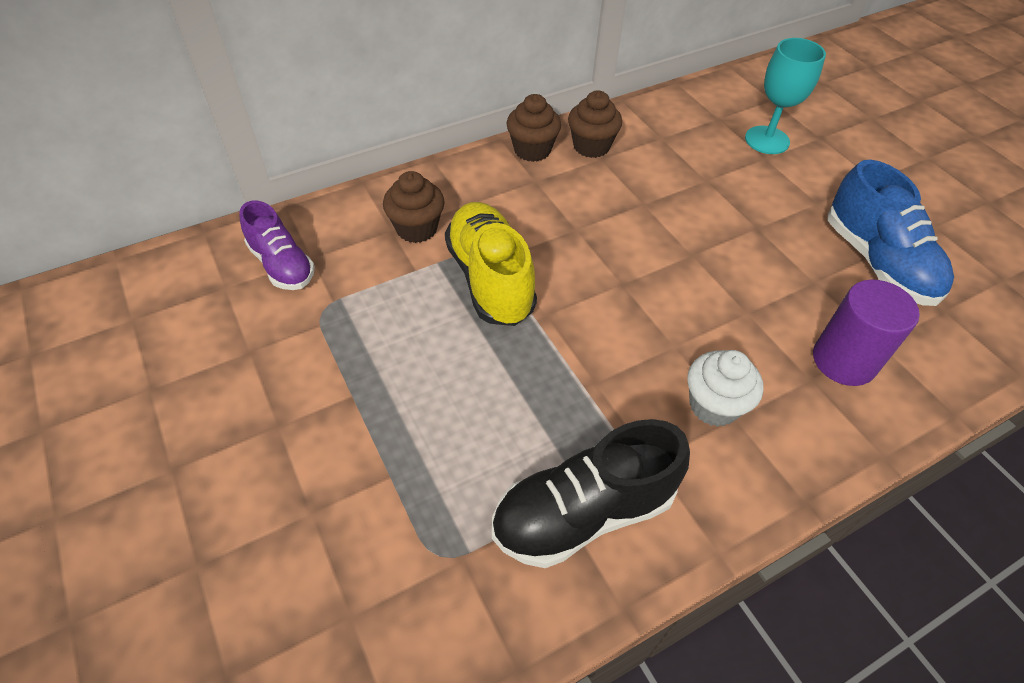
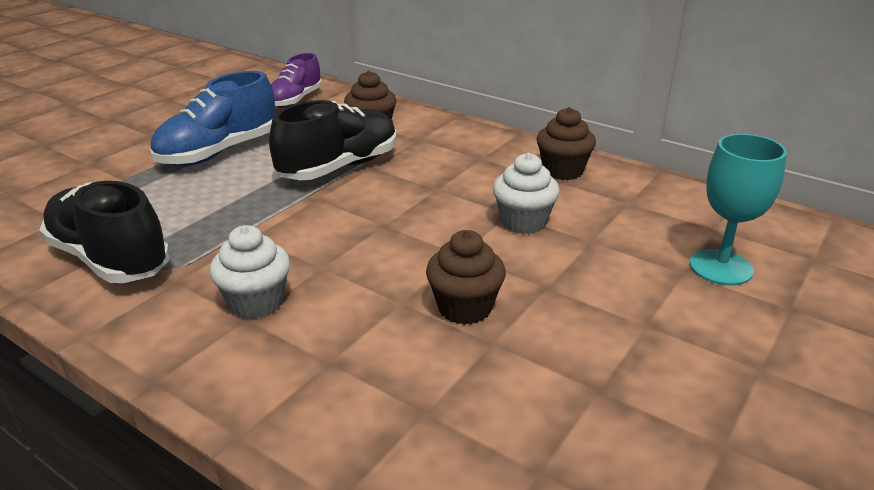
camera: 65 degrees right, 20 degrees down
(490, 279) = (339, 167): yellow shoe -> black shoe
(532, 150) = (521, 147): brown cupcake -> brown cupcake (464, 308)
(662, 202) = (523, 222): none -> white cupcake
(844, 360) = (373, 383): purple cylinder -> none
(877, 262) = (579, 391): blue shoe -> blue shoe (219, 152)

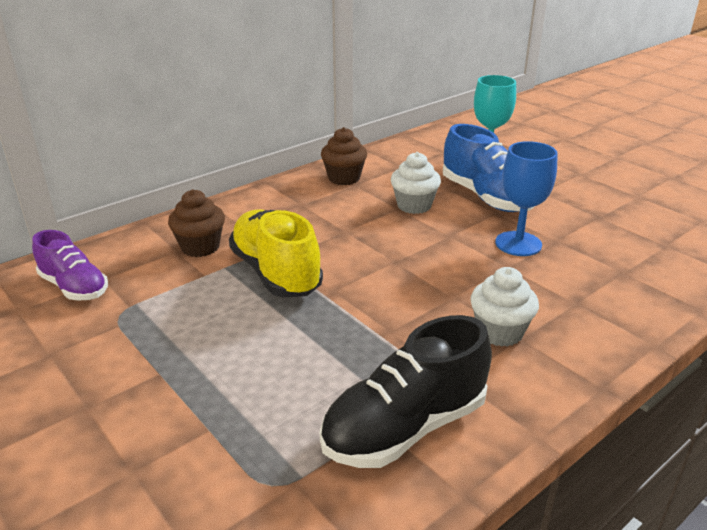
camera: 75 degrees left, 0 degrees up
(219, 152) = (184, 349): blue shoe -> blue shoe (486, 197)
(339, 167) = (276, 273): black shoe -> yellow shoe
(464, 308) = (518, 244): brown cupcake -> blue goblet

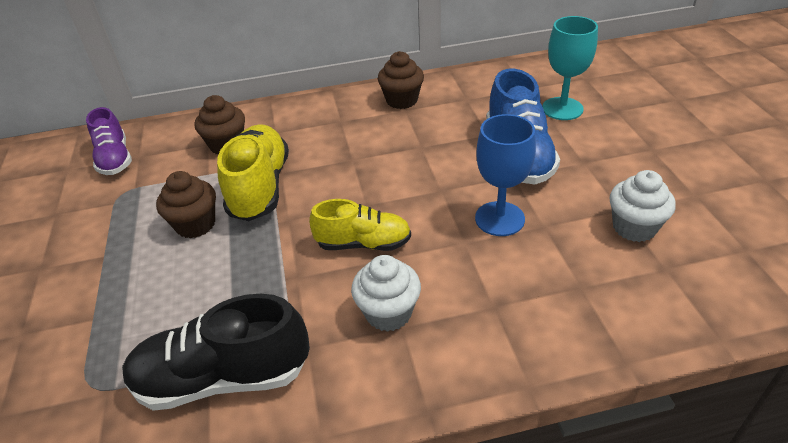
camera: 30 degrees right, 10 degrees up
(239, 319) = (195, 225): none -> brown cupcake
(414, 205) = (438, 147): white cupcake -> white cupcake (634, 227)
(424, 290) = (363, 243): none -> yellow shoe

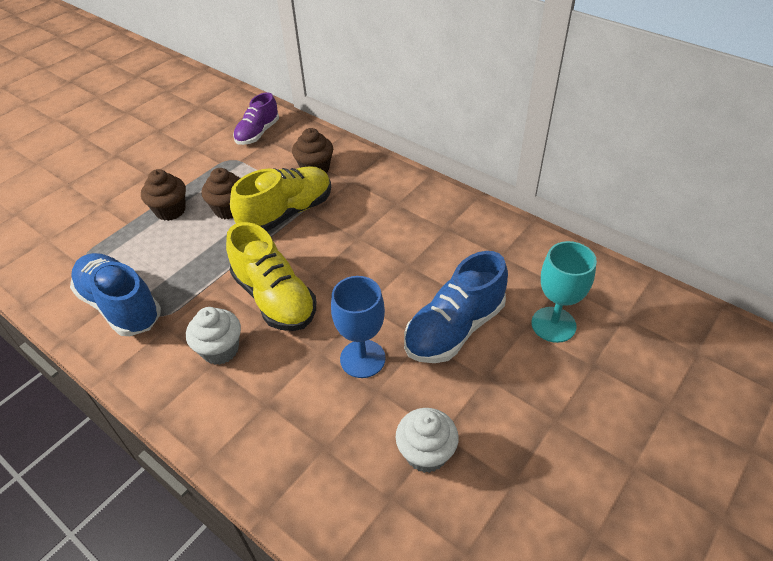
camera: 50 degrees right, 5 degrees up
(223, 378) = (121, 306): black shoe -> blue shoe
(363, 243) = (274, 298): yellow shoe -> yellow shoe, size x1.53
(402, 100) = (457, 219): brown cupcake -> brown cupcake (170, 210)

